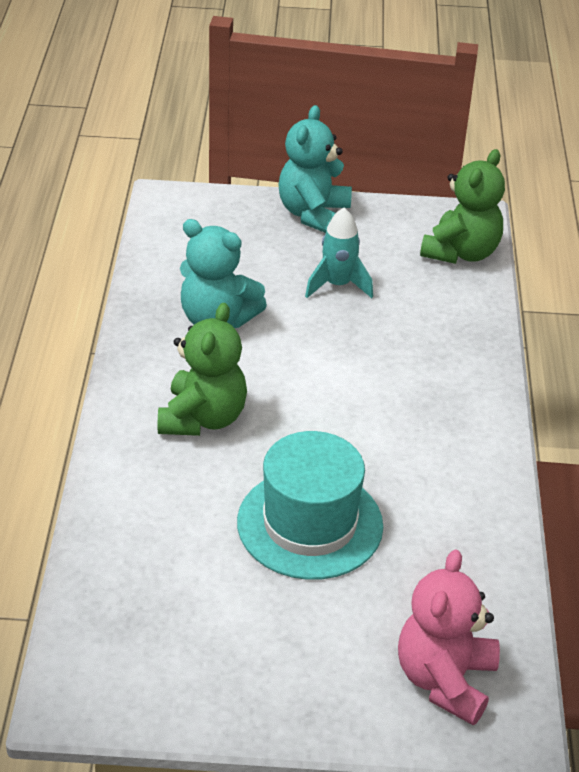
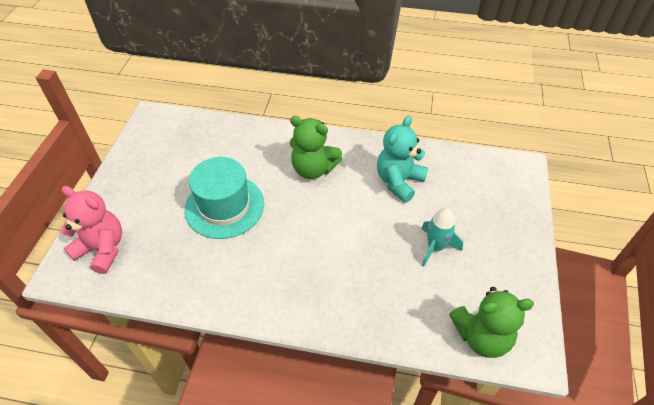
camera: 100 degrees right, 10 degrees up
(313, 214) = (518, 244): turquoise teddy bear -> none
(461, 252) = (481, 336): green teddy bear -> green teddy bear turned 45 degrees counterclockwise

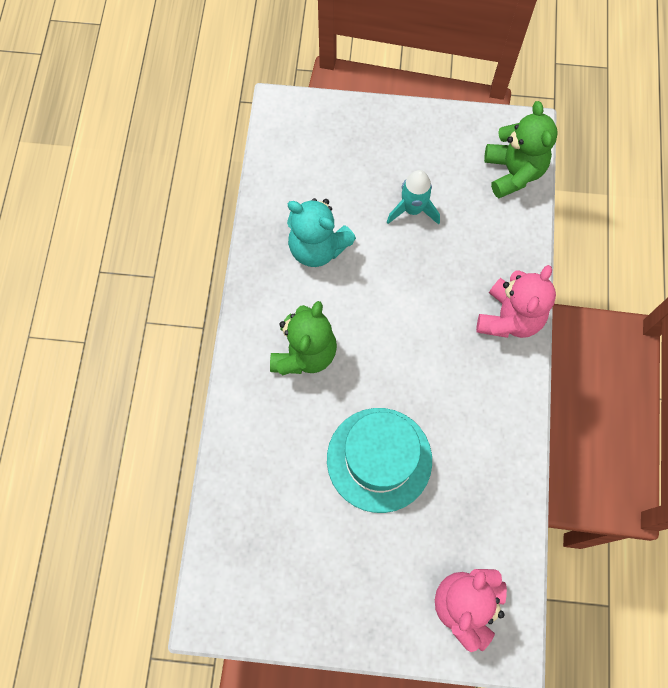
camera: 95 degrees left, 20 degrees up
(327, 311) = (509, 318): none -> pink teddy bear

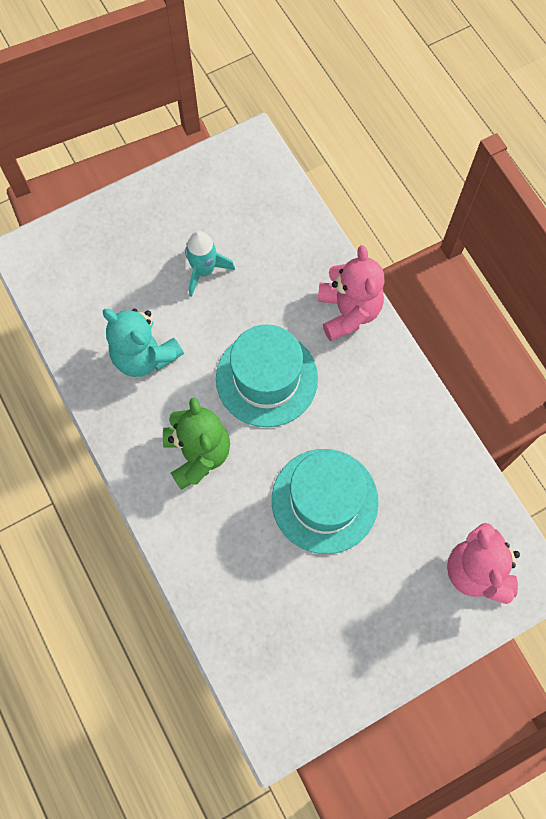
camera: 35 degrees left, 0 degrees up
(317, 247) = (144, 355): turquoise teddy bear -> turquoise teddy bear turned 45 degrees clockwise
(402, 329) = (266, 378): none -> turquoise hat
(513, 172) = (267, 186): green teddy bear -> none

